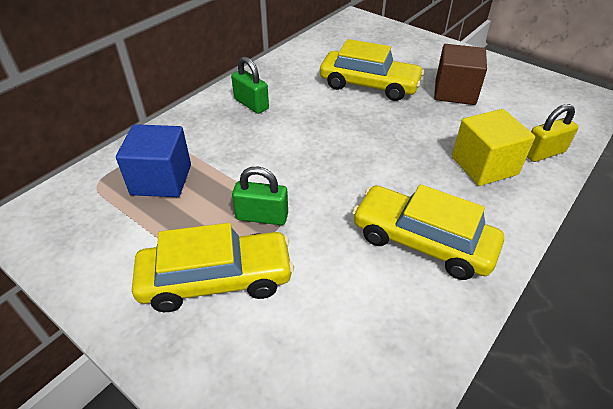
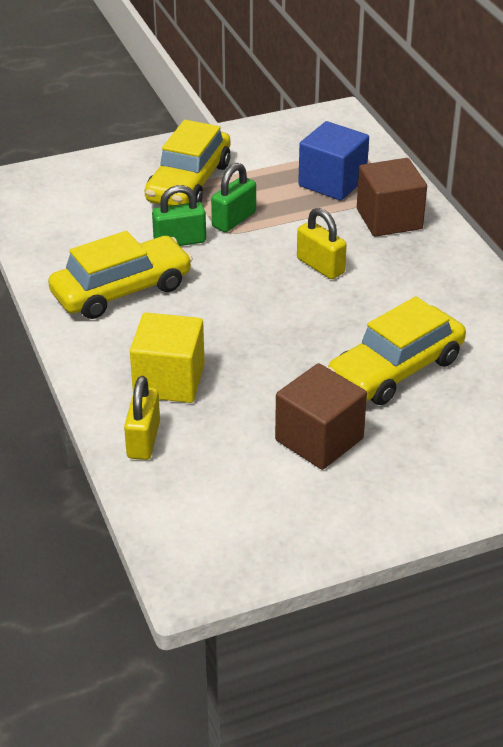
camera: 120 degrees right, 5 degrees down
(202, 133) = (389, 219): none -> brown cube
(251, 104) = (422, 264): green padlock -> green padlock (180, 241)
(290, 145) = (320, 266): none -> yellow padlock

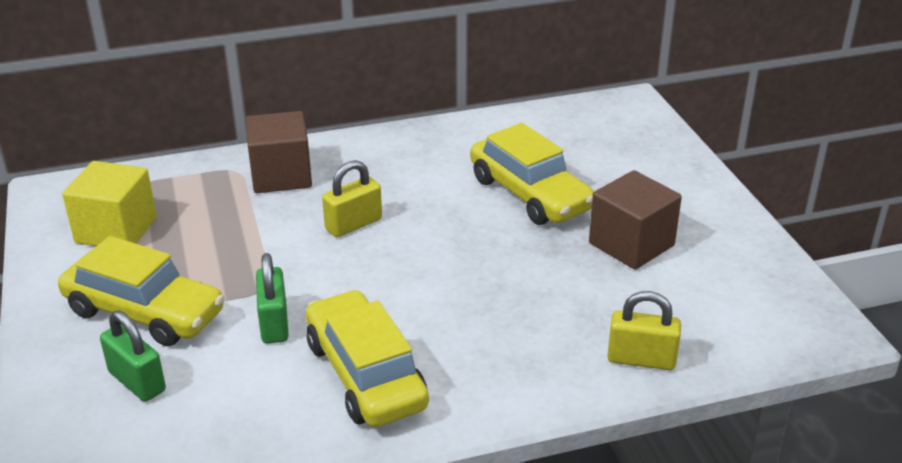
camera: 85 degrees left, 5 degrees down
(169, 381) = (542, 338): yellow cube -> yellow cube (116, 230)
(234, 220) = (243, 279): green padlock -> green padlock (137, 381)
(332, 182) = (194, 205): blue cube -> none

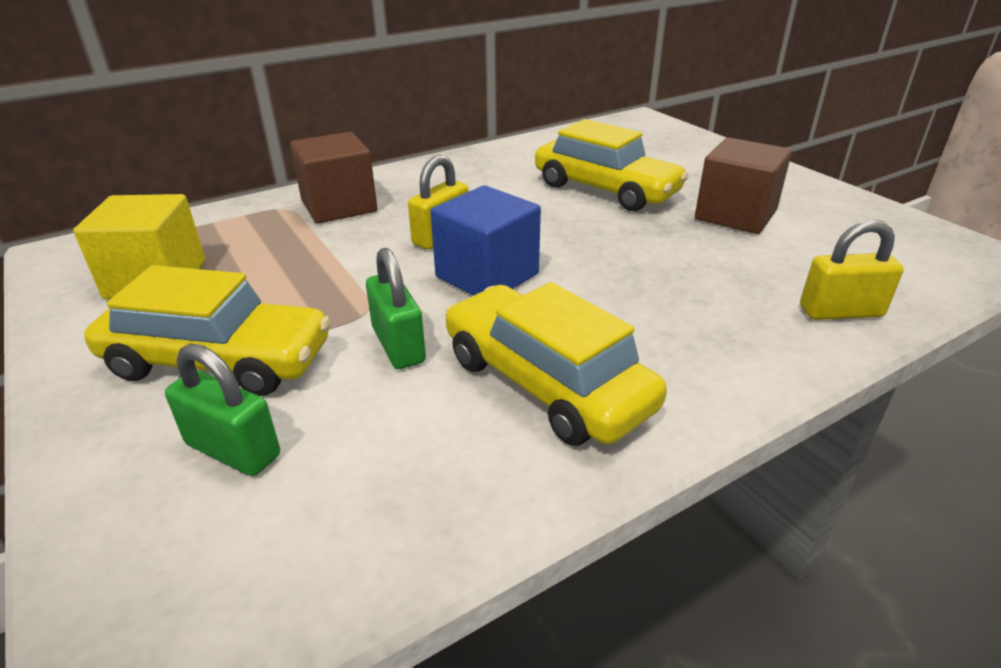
camera: 15 degrees left, 0 degrees up
(371, 272) = (487, 275): none -> blue cube

